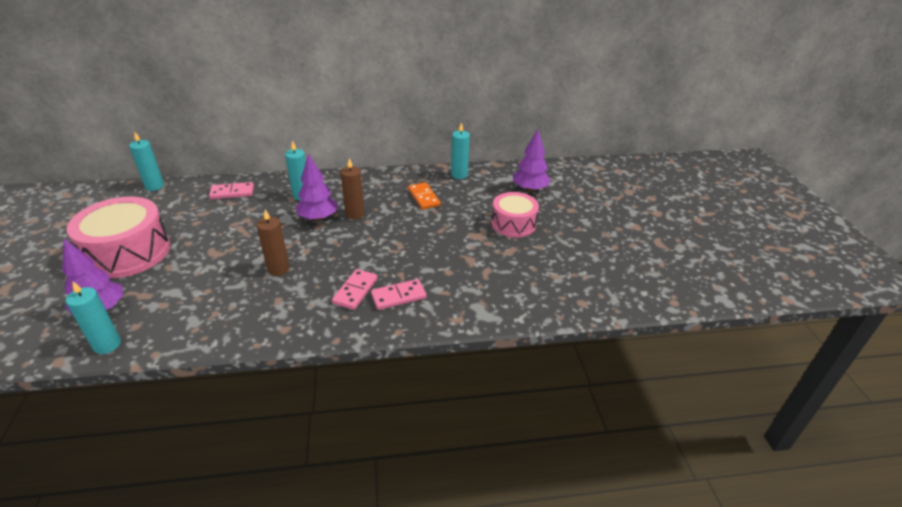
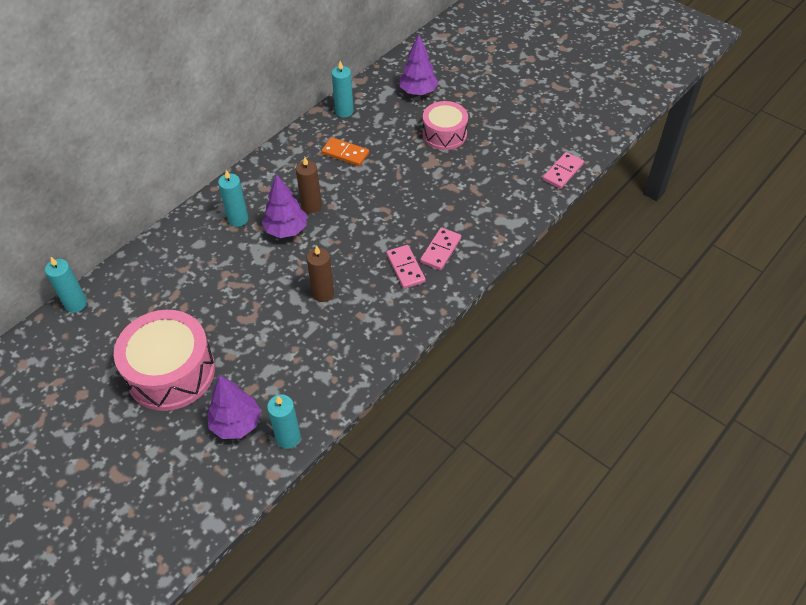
camera: 40 degrees left, 15 degrees up
(232, 192) = (167, 259): pink domino -> pink domino (563, 172)

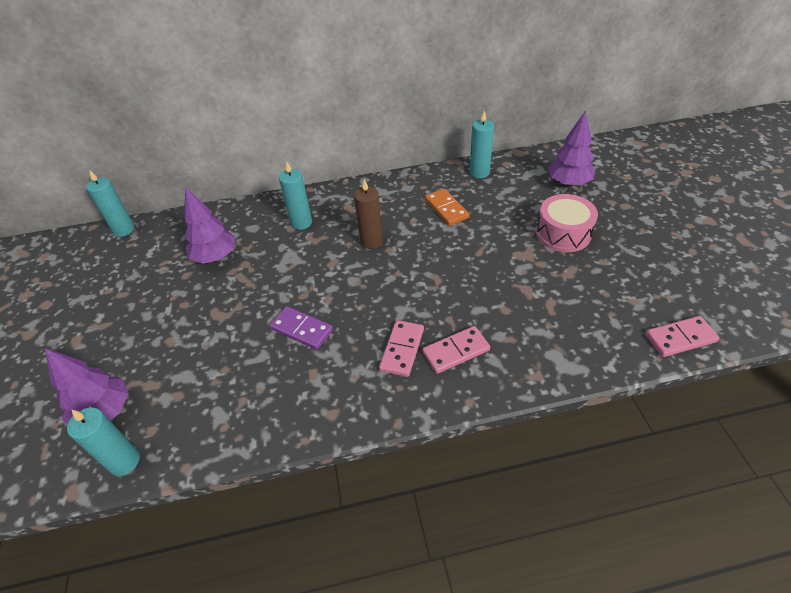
camera: 40 degrees right, 5 degrees down
(171, 372) = (116, 326): pink drum -> none
(286, 230) = (329, 252): purple tree -> purple tree (215, 257)
(323, 293) = (302, 329): brown candle -> purple domino

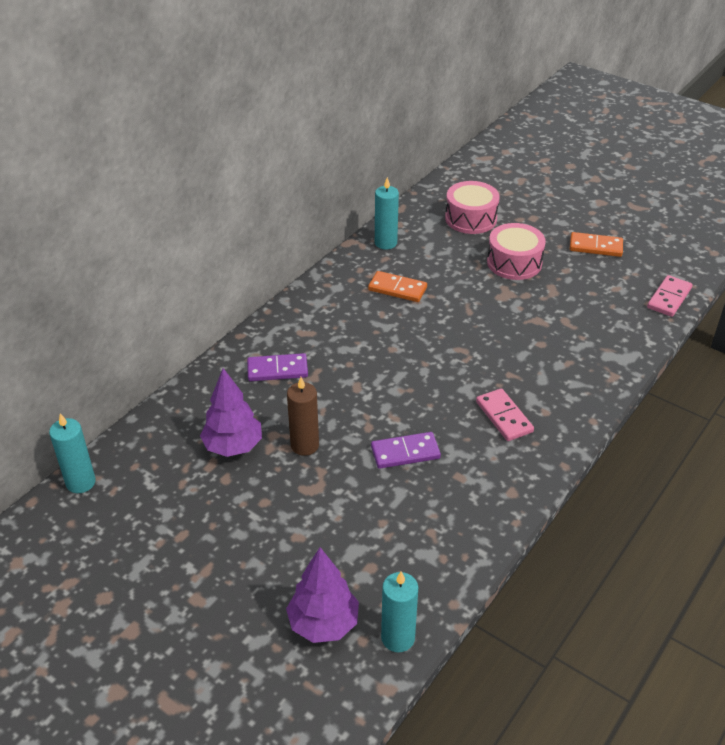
camera: 45 degrees left, 5 degrees down
(301, 223) = (277, 370): turquoise candle -> purple domino
(371, 241) = (368, 350): brown candle -> brown candle (305, 445)
(456, 351) = (543, 393): pink domino -> none
(568, 183) = (470, 218): purple tree -> pink drum
(657, 255) = (595, 247): none -> orange domino

